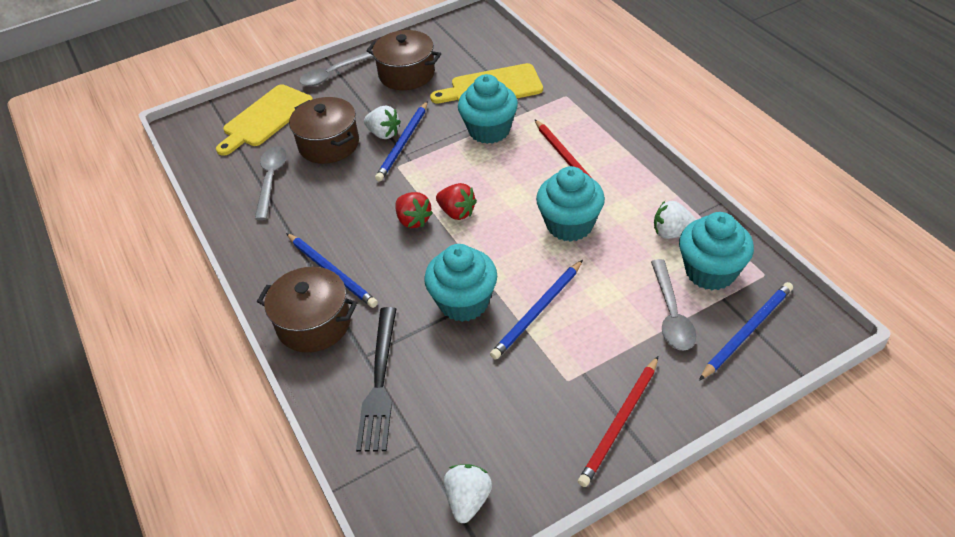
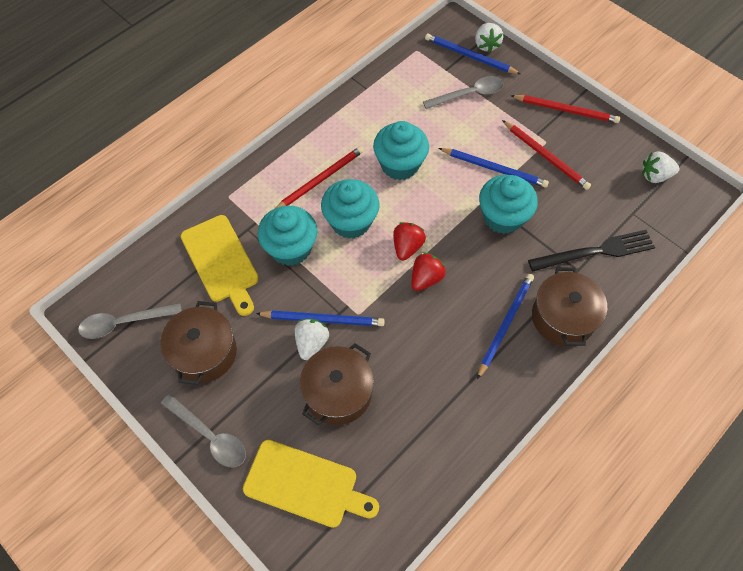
camera: 110 degrees left, 15 degrees up
(271, 180) = (405, 431): grey spoon -> grey spoon (124, 323)
(541, 372) = (546, 156): none -> red pencil
(672, 233) = (391, 101): white strawberry -> white strawberry (486, 45)
(710, 271) = (423, 77): turquoise cupcake -> turquoise cupcake (351, 222)

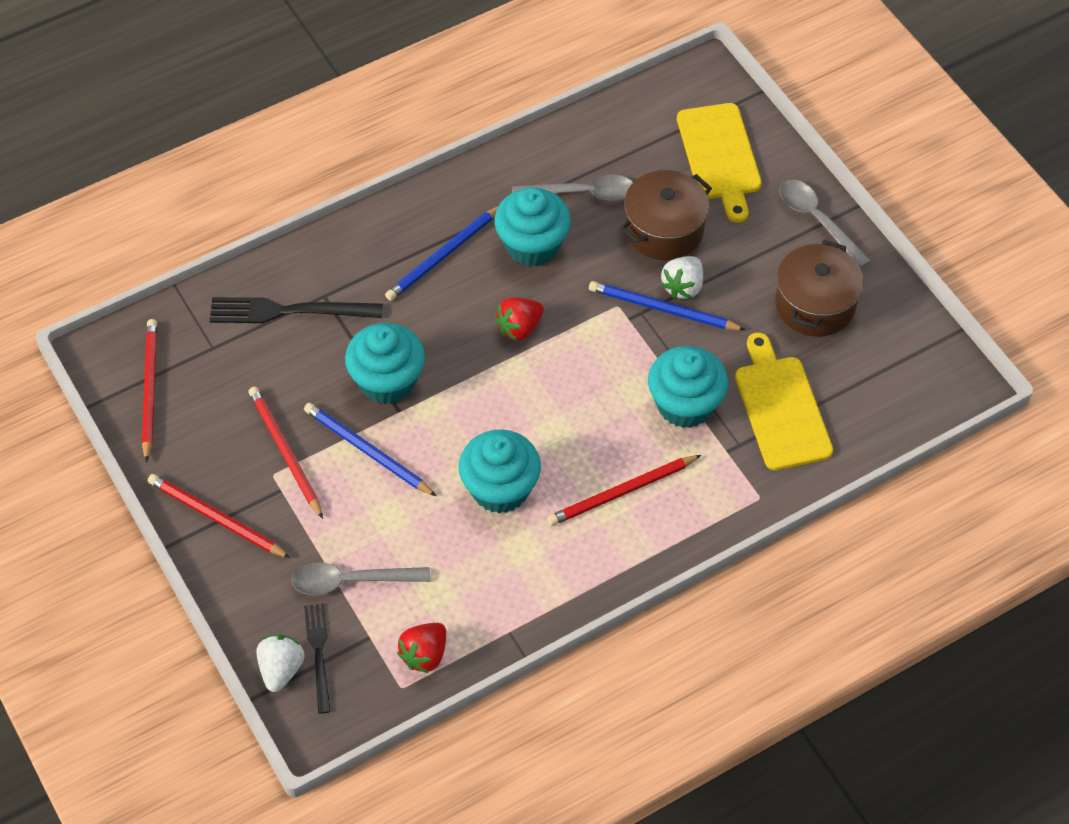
camera: 165 degrees left, 5 degrees down
(124, 323) = (913, 360): grey spoon -> grey spoon (582, 193)
(305, 484) = (720, 156): yellow cutting board -> yellow cutting board turned 135 degrees counterclockwise
(351, 222) = (595, 422): turquoise cupcake -> turquoise cupcake (532, 245)
(407, 247) = (530, 371): red strawberry -> red strawberry (424, 655)
(469, 56) = (319, 653): blue pencil -> black fork
(563, 317) = (371, 247): brown pot -> none
(655, 176) = (150, 389): white strawberry -> red pencil

